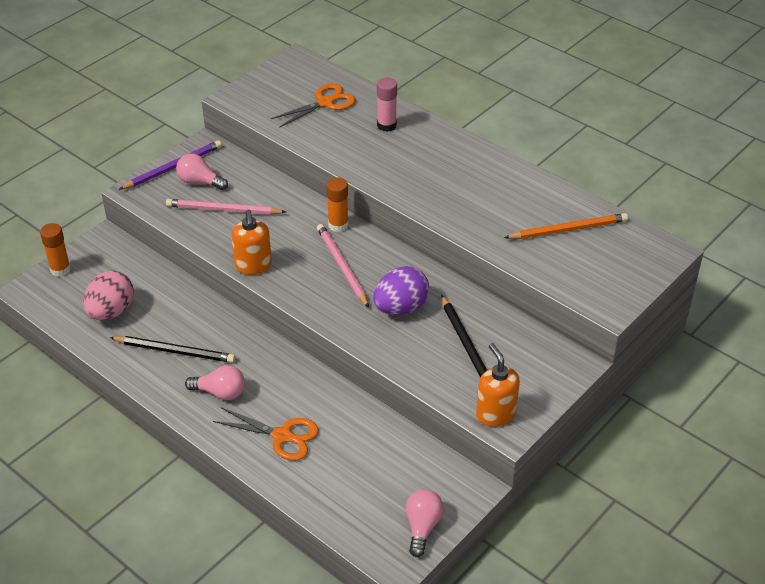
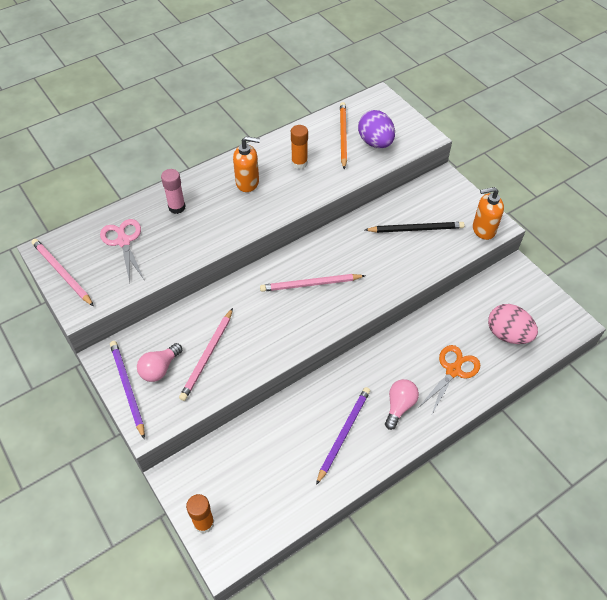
camera: 75 degrees left, 10 degrees up
(111, 312) = (279, 481): pink egg -> pink egg (508, 334)
(174, 351) = (343, 434): black pencil -> purple pencil
(253, 266) = (289, 345): orange soap dispenser -> orange soap dispenser (247, 182)
(271, 77) = (62, 273): none -> pink pencil
(325, 102) = (123, 241): orange scissors -> pink scissors
(338, 225) = (259, 277): orange glue stick -> orange glue stick (299, 163)
(400, 308) = (367, 257): purple egg -> purple egg (375, 142)
(422, 527) = (547, 303): pink light bulb -> none

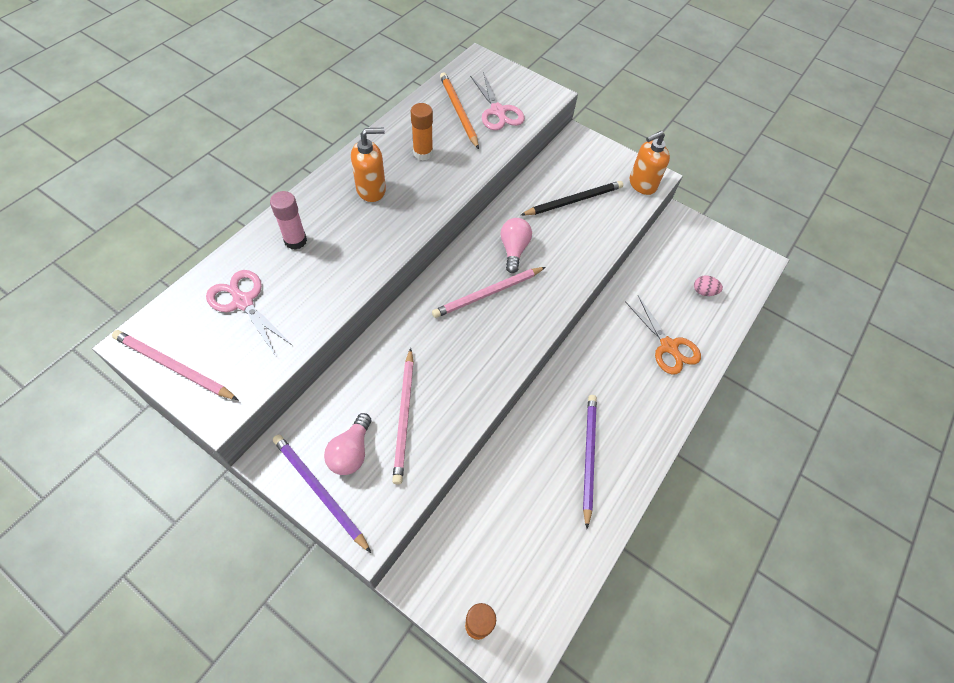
camera: 25 degrees left, 5 degrees up
(375, 142) = (498, 111): purple egg -> pink scissors
(399, 406) = (633, 405): pink light bulb -> pink light bulb (514, 250)
(453, 370) = (669, 347): orange scissors -> orange scissors turned 135 degrees clockwise
(508, 334) = (703, 292): pink egg -> pink egg, size x0.50

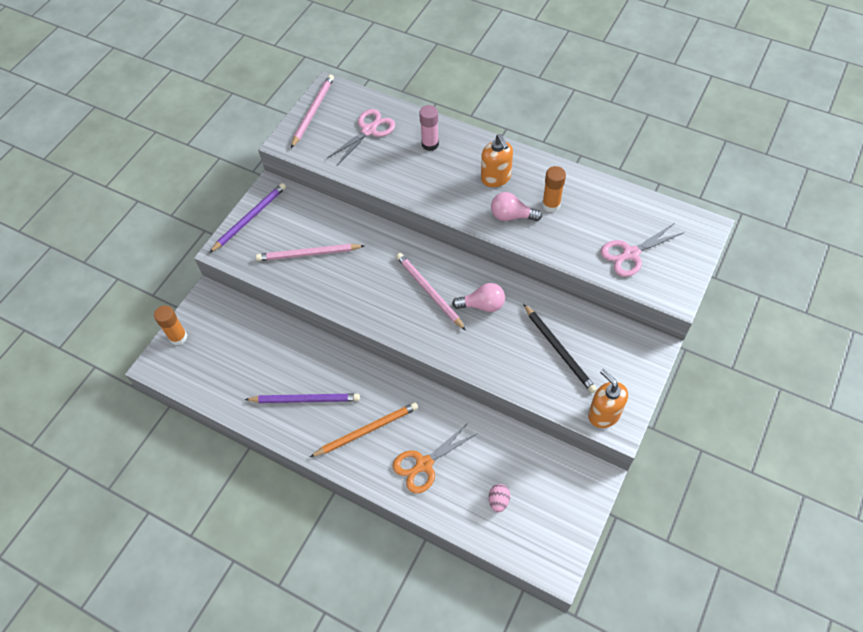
camera: 90 degrees right, 0 degrees up
(351, 452) = (278, 229): pink light bulb -> pink light bulb (511, 216)
(458, 112) = (617, 222): orange pencil -> orange pencil (366, 430)

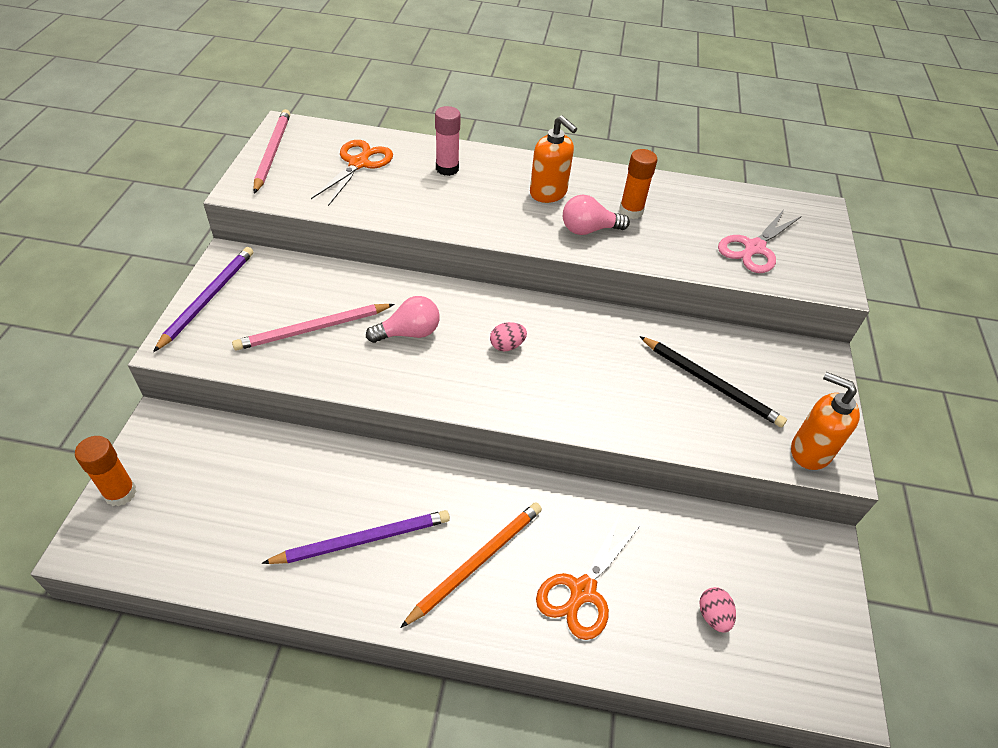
camera: 25 degrees left, 10 degrees down
(369, 130) = (359, 163): pink scissors -> orange scissors
(429, 292) = (507, 346): pink pencil -> pink egg
(482, 305) = (585, 349): pink light bulb -> pink light bulb (409, 333)

